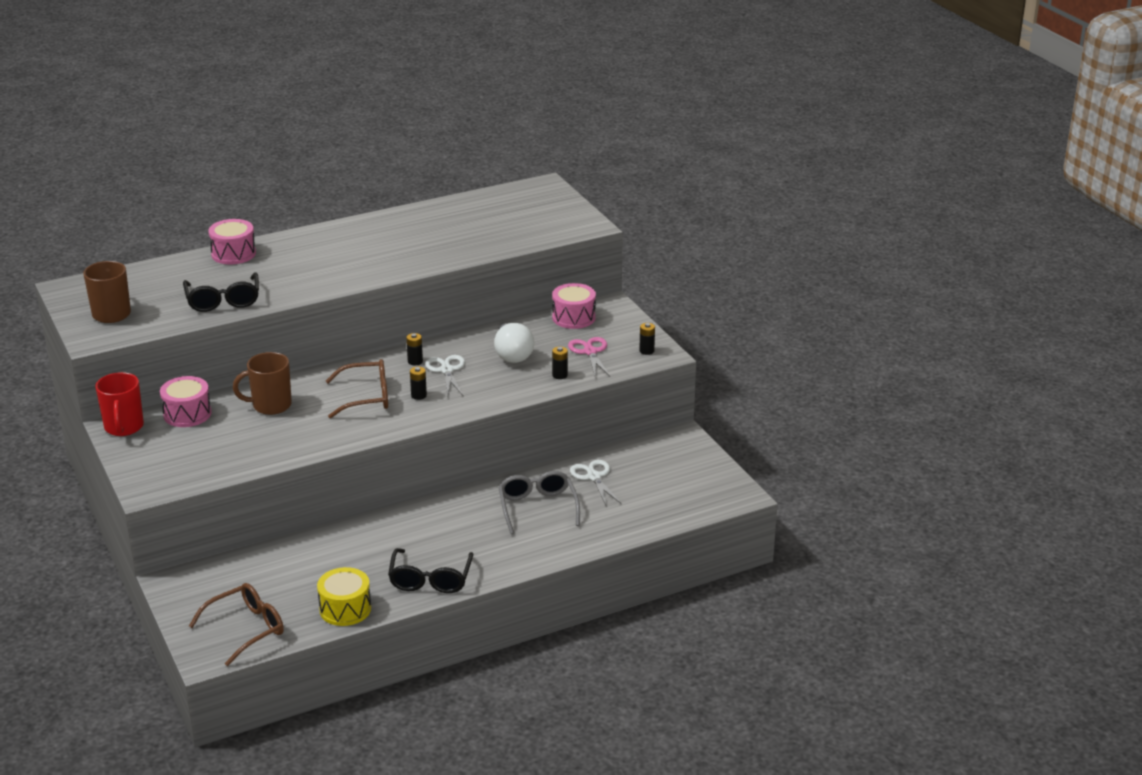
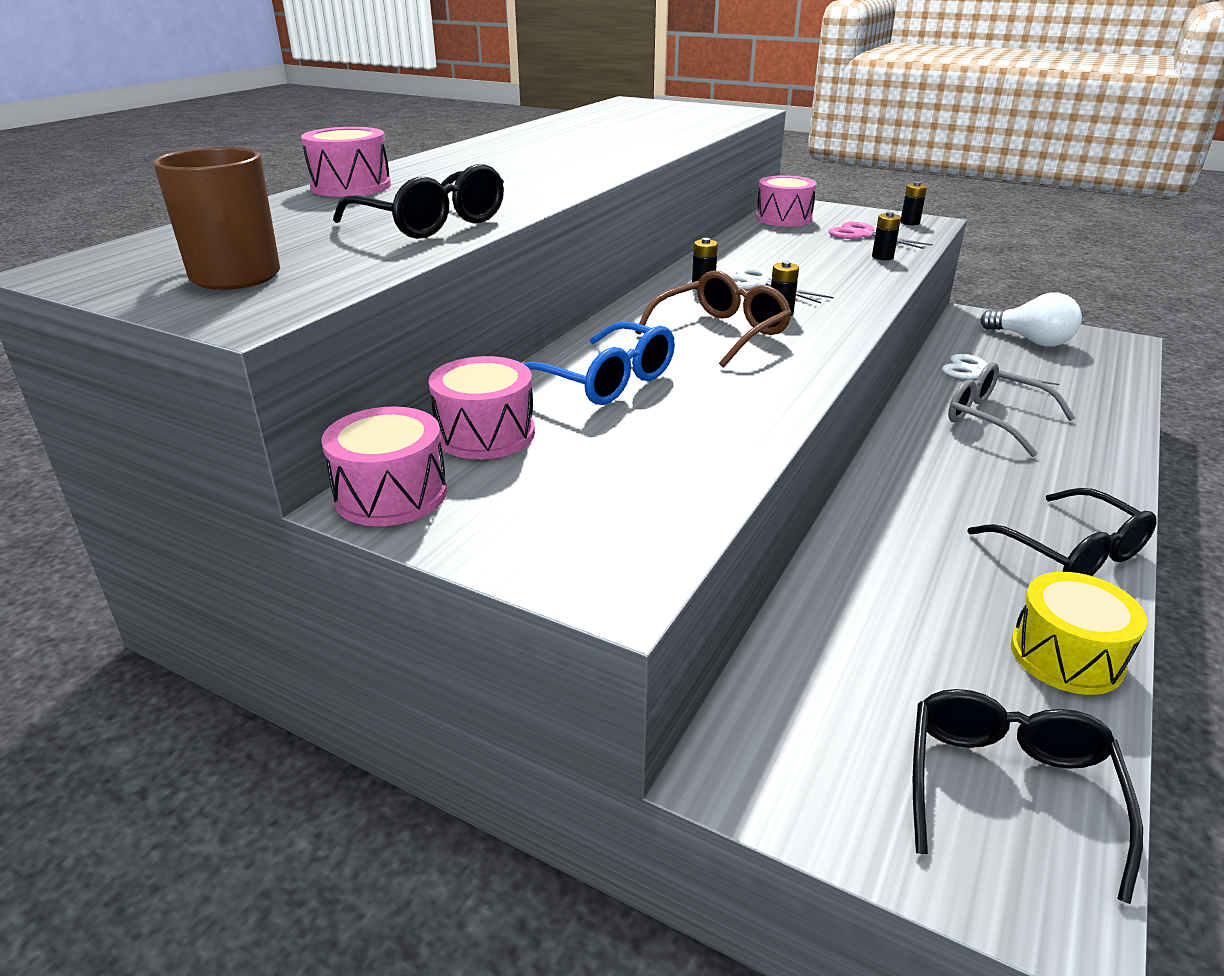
camera: 35 degrees left, 0 degrees up
(124, 427) = (391, 494): red mug -> pink drum
(246, 629) = (1008, 789): brown glasses -> black glasses
(271, 405) = (606, 381): brown mug -> blue glasses
(512, 355) = (795, 255): white light bulb -> white light bulb (1031, 341)

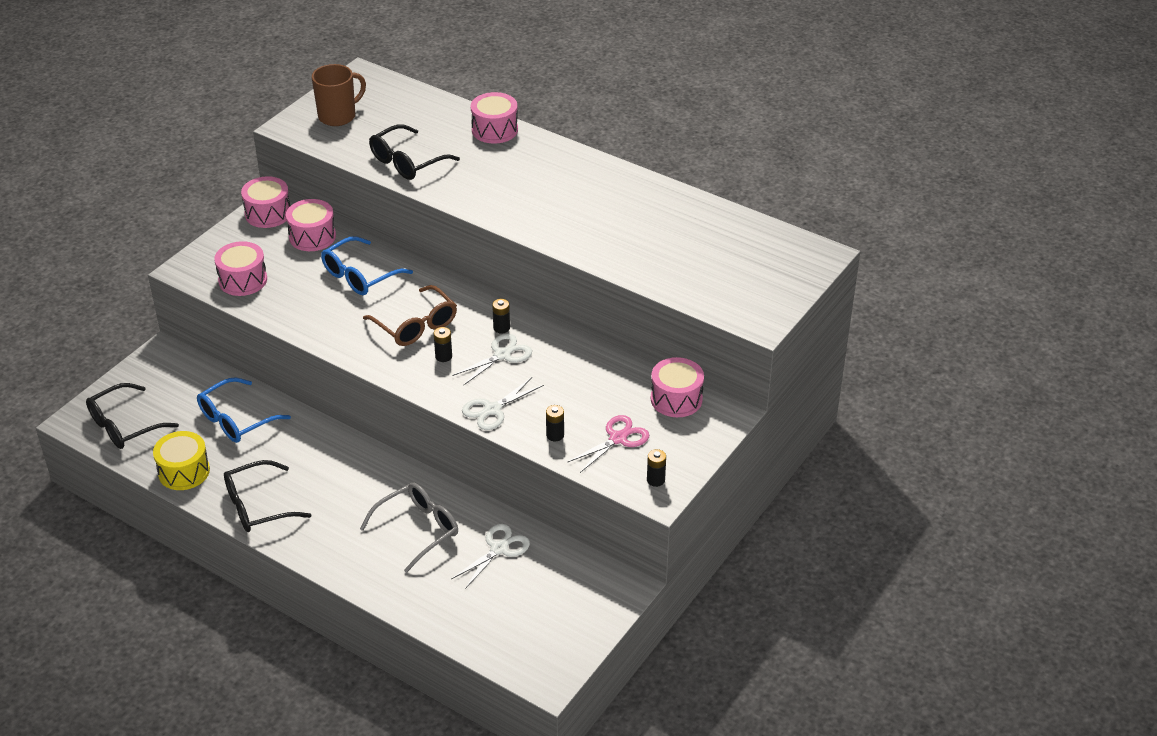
camera: 95 degrees right, 10 degrees up
(643, 495) = (243, 280): none -> pink drum
(865, 284) = (492, 410): none -> white scissors
(889, 610) = (236, 420): none -> blue glasses
(1008, 789) = (124, 426): black glasses -> black glasses turned 120 degrees clockwise
(1031, 341) = (559, 609): white light bulb -> none

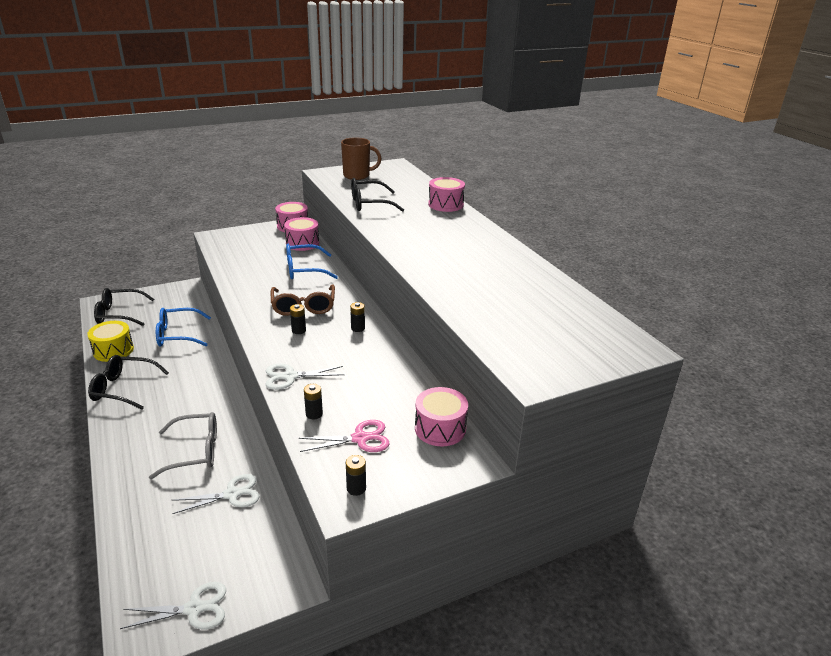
camera: 30 degrees right, 10 degrees down
(243, 280) = (236, 250): pink drum -> none
(502, 355) = (339, 344): white scissors -> white scissors (194, 608)

